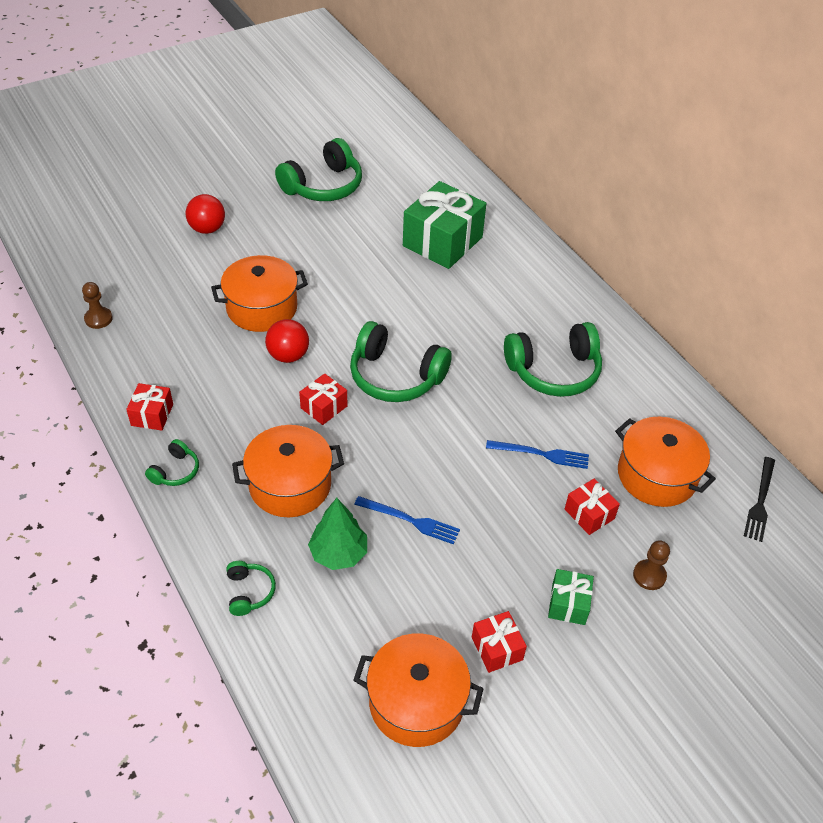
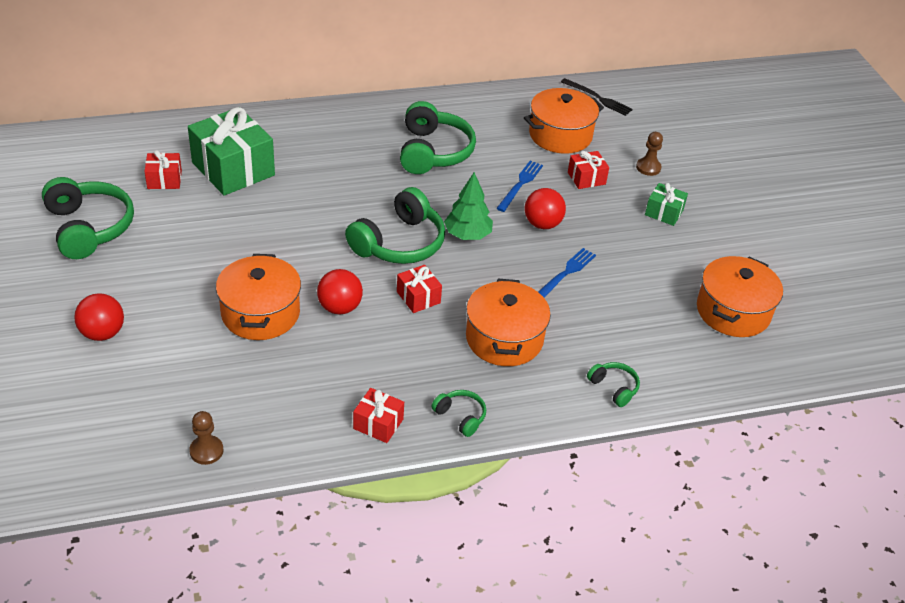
camera: 75 degrees left, 5 degrees down
(249, 592) = (614, 388): green headphones -> green headphones turned 45 degrees clockwise
(338, 553) = (587, 323): green tree -> green tree (467, 235)
(483, 486) = (542, 224): none -> red ball
(497, 648) = (694, 258): red gift -> red gift (164, 180)

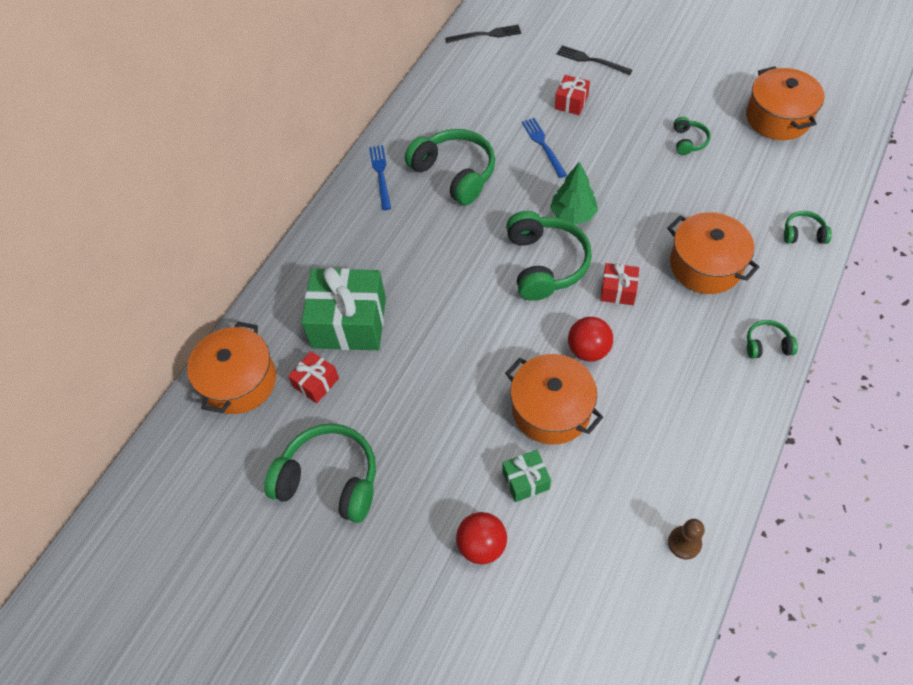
camera: 40 degrees left, 15 degrees up
(378, 424) = (737, 403): red gift -> none
(542, 224) = (599, 161): red ball -> none
(560, 135) = (508, 85): orange pot -> orange pot (239, 381)
(565, 274) = (665, 184): blue fork -> blue fork (381, 175)
(631, 266) = (688, 141): none -> green headphones
(648, 167) = (591, 60): brown pawn -> black fork
(664, 212) = (647, 85): green gift -> green gift (525, 480)

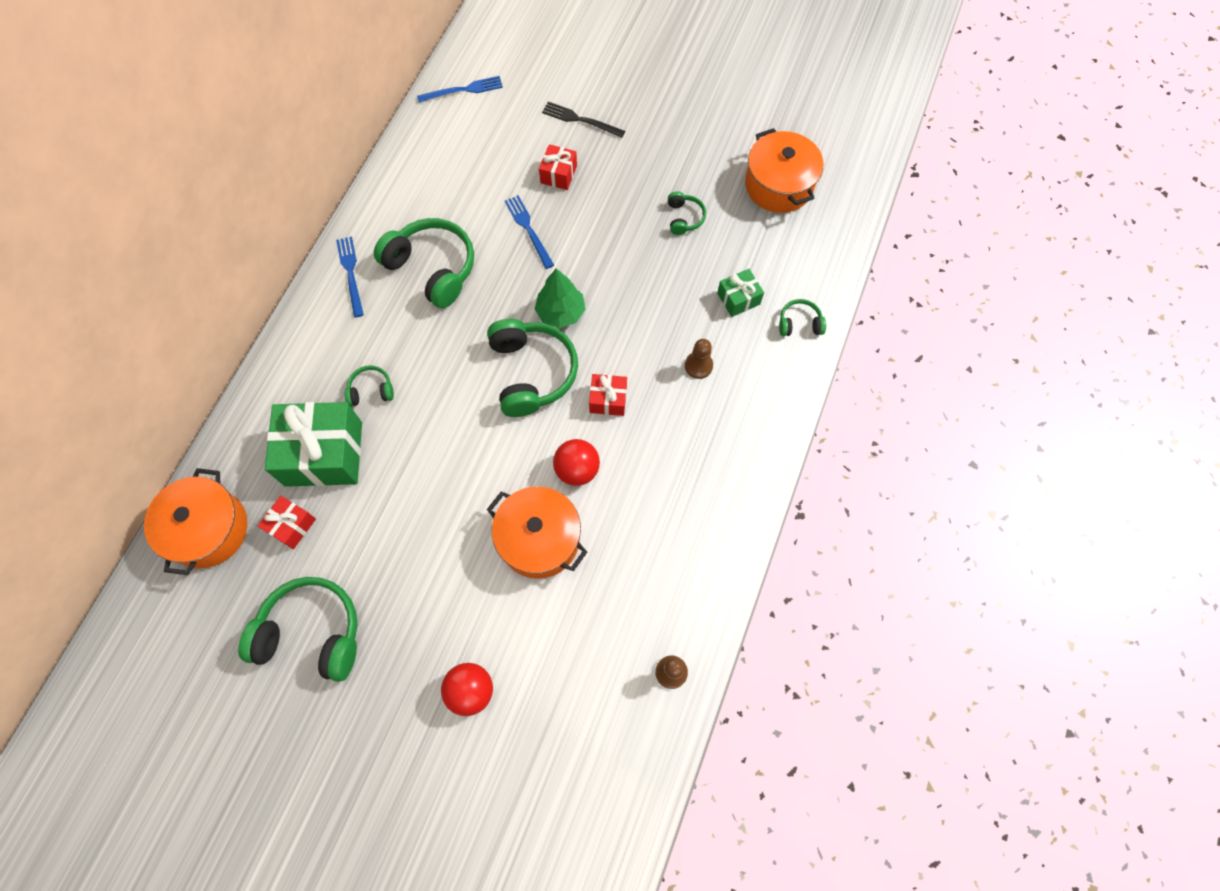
camera: 10 degrees left, 10 degrees up
(486, 35) = (463, 90): black fork -> blue fork
(525, 480) = (514, 618): green gift -> green gift (738, 299)
(705, 265) = (698, 366): orange pot -> brown pawn
(767, 345) = (758, 452): green headphones -> green headphones (371, 390)

